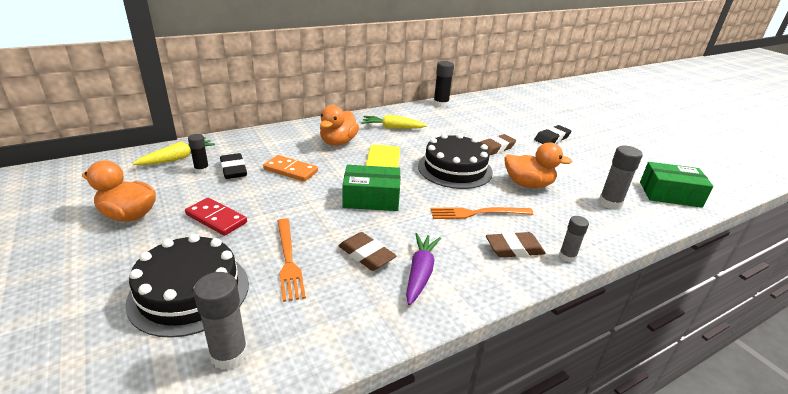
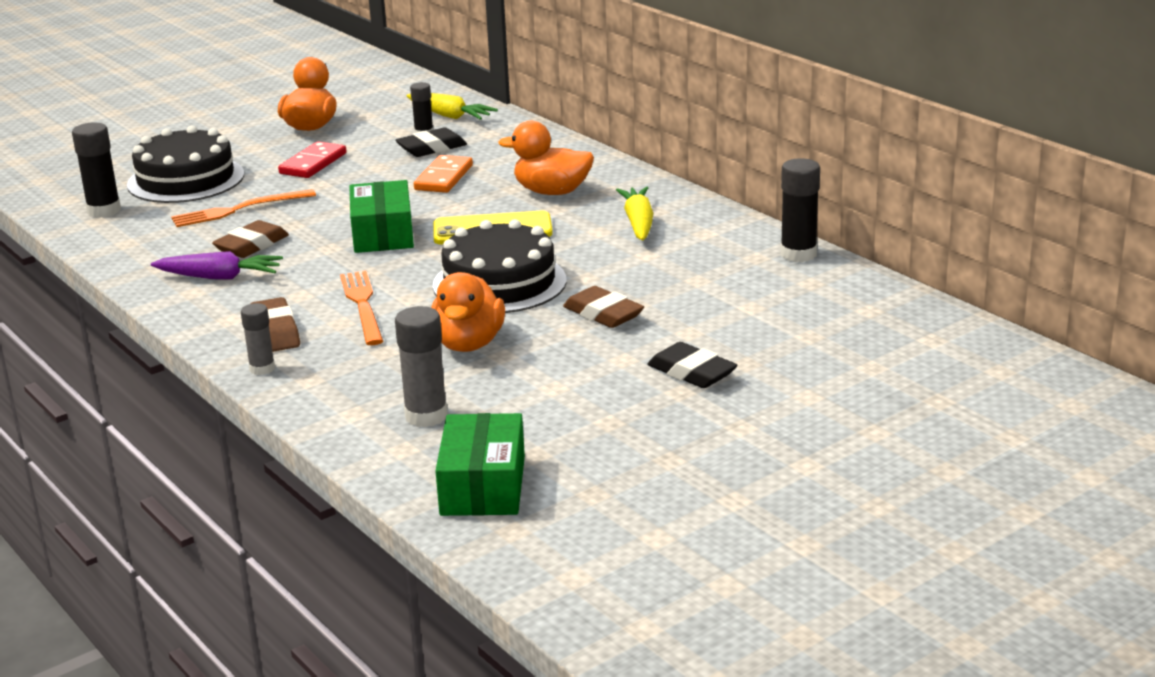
camera: 85 degrees right, 5 degrees down
(229, 354) = (104, 210): grey glue stick -> black glue stick

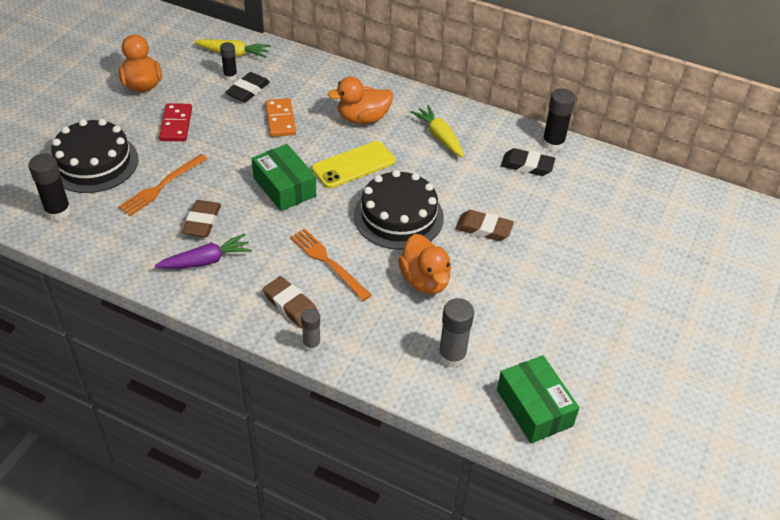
camera: 30 degrees left, 20 degrees up
(691, 372) = (573, 268): black eraser -> black eraser (527, 166)

